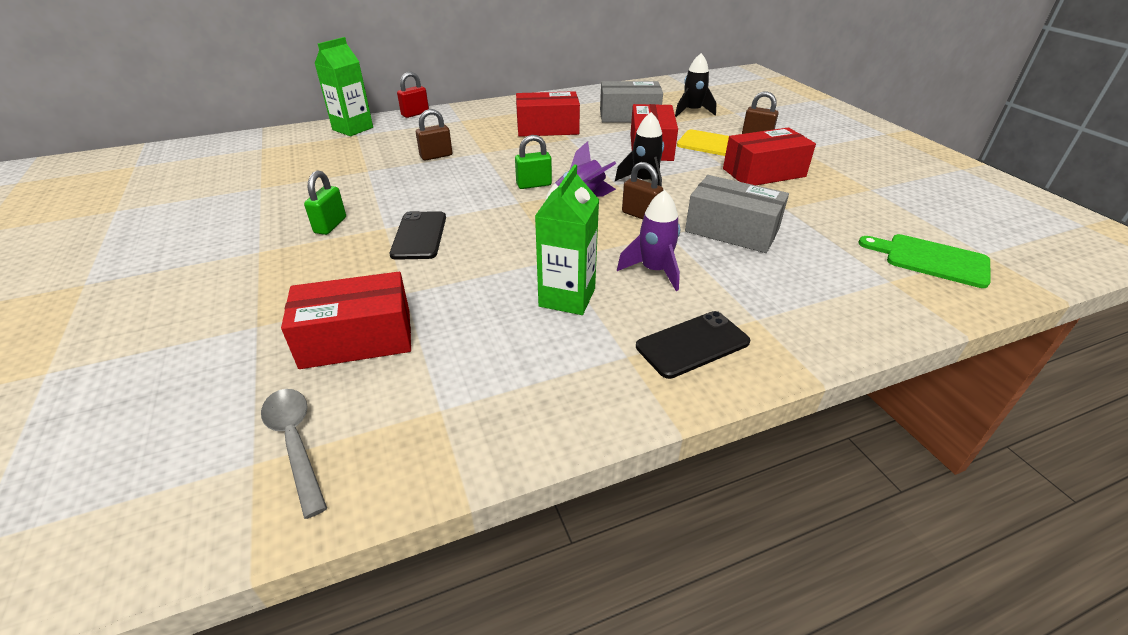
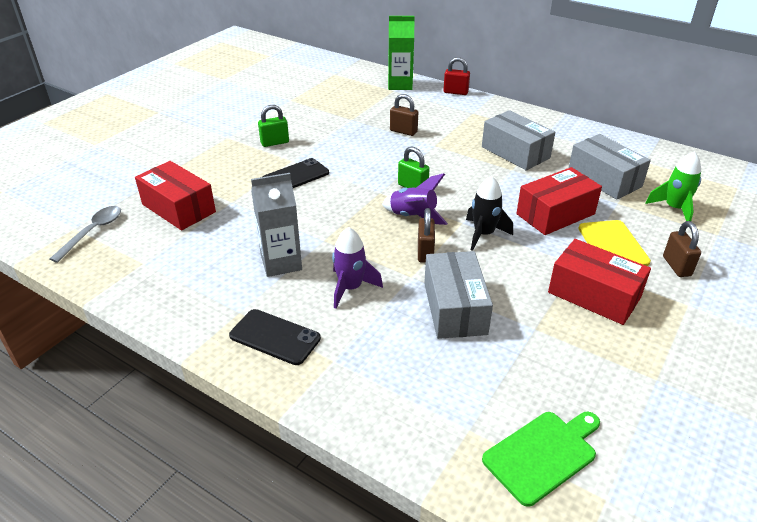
camera: 55 degrees right, 0 degrees up
(547, 128) = (515, 152): red box -> grey box
(567, 297) = (281, 262): green carton -> grey carton
(692, 111) = (674, 208): black rocket -> green rocket
(931, 260) = (542, 454): green cutting board -> green cutting board turned 60 degrees clockwise

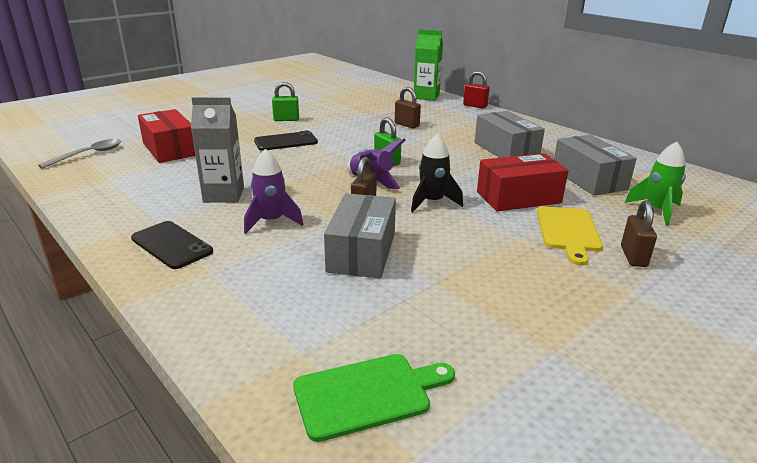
camera: 15 degrees right, 10 degrees down
(594, 295) = (520, 265): red box -> none

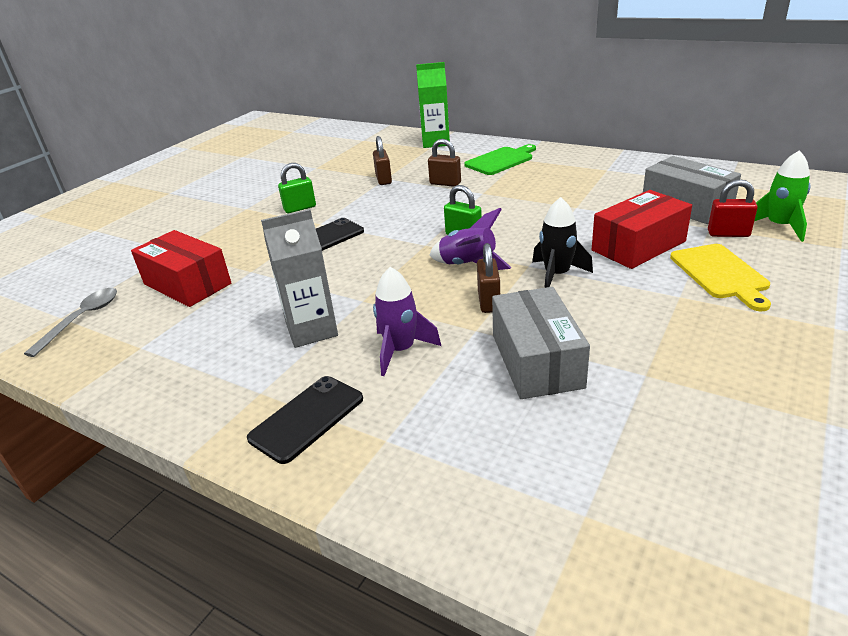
camera: 15 degrees left, 5 degrees up
(172, 245) = (307, 418): black phone -> black phone turned 75 degrees counterclockwise
(367, 394) = (698, 541): green cutting board -> green cutting board (501, 160)
(475, 106) = (498, 143): red padlock -> red padlock (728, 234)
(506, 150) = (576, 190): grey box -> none
(633, 256) = (804, 286): brown padlock -> brown padlock (383, 180)

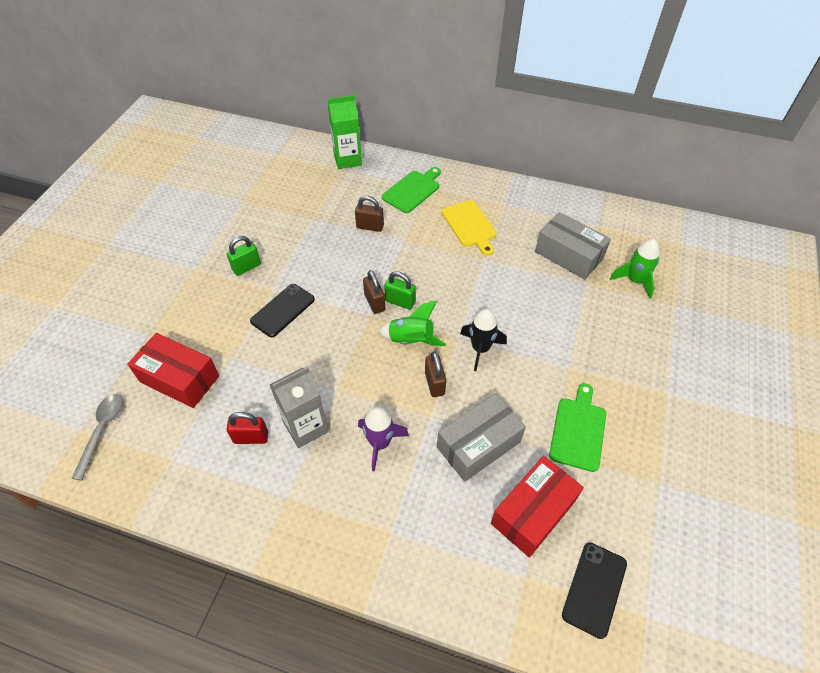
camera: 15 degrees left, 20 degrees up
(307, 418) = (330, 519): black phone -> black phone (594, 589)
(383, 180) = (313, 221): brown padlock -> brown padlock (374, 303)
(468, 265) = (411, 340): purple rocket -> green rocket
(536, 360) = (478, 445): grey box -> grey box turned 75 degrees clockwise
(638, 246) = (536, 309): red box -> red box (533, 512)
(690, 356) = (578, 430): none -> green cutting board
(720, 274) = (595, 340): yellow cutting board -> yellow cutting board (470, 226)
(728, 234) = (600, 291): red padlock -> red padlock (251, 437)

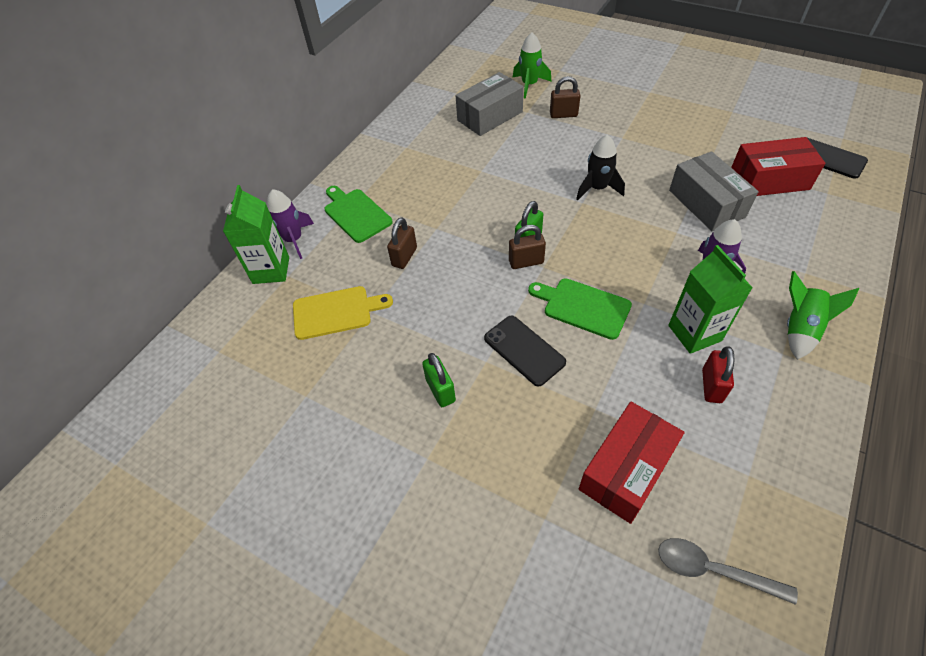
camera: 75 degrees left, 0 degrees up
(306, 427) = (694, 333): grey carton -> green carton
(379, 163) = (293, 240): none -> purple rocket
(411, 340) = (582, 237): green rocket -> green rocket (800, 329)
(434, 383) = (638, 225): brown padlock -> brown padlock (563, 115)
(470, 226) = (429, 175): yellow cutting board -> yellow cutting board (336, 312)
(533, 512) = (769, 180): red box -> red box turned 60 degrees counterclockwise
(578, 430) = (688, 143): green cutting board -> green cutting board (583, 307)

